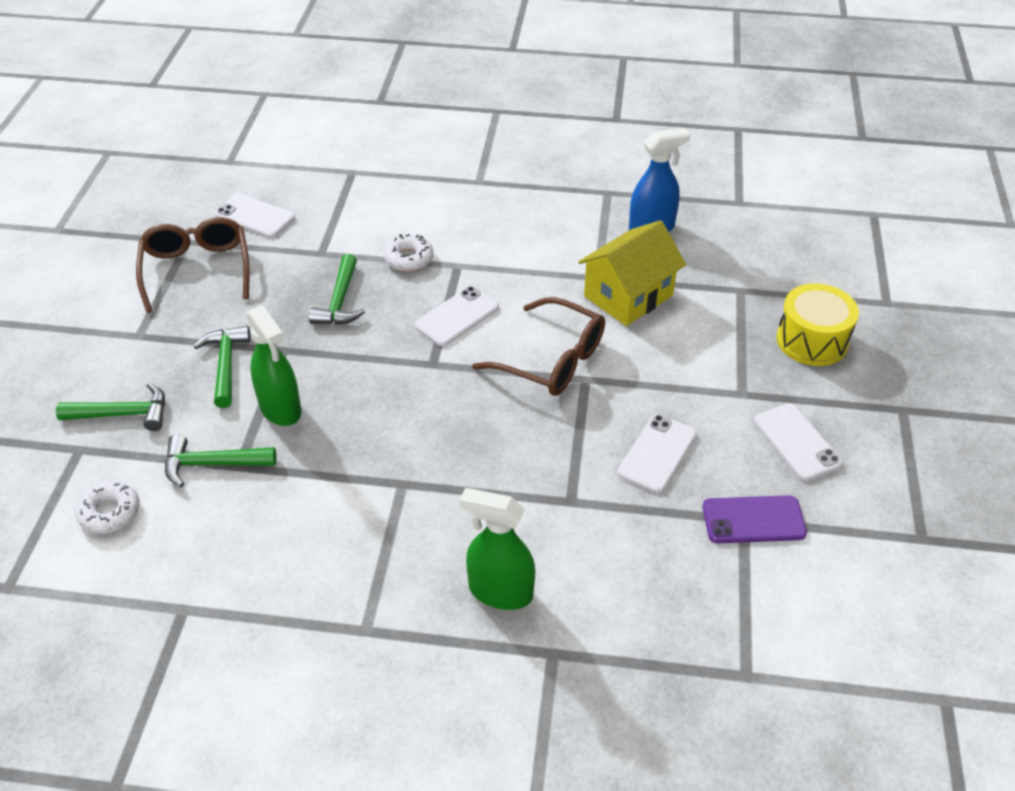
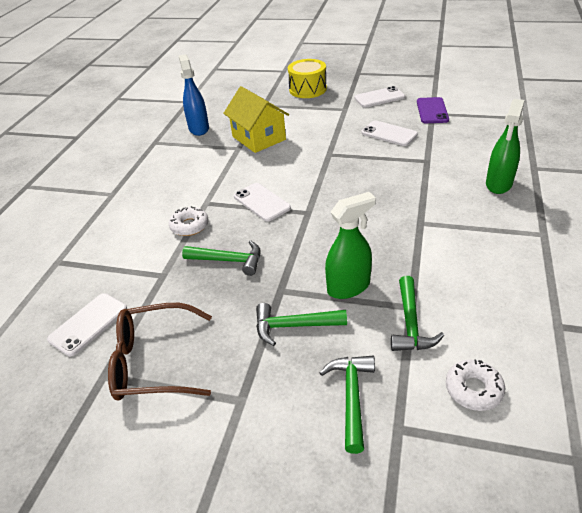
camera: 80 degrees left, 5 degrees down
(552, 360) = (311, 165): brown glasses -> none

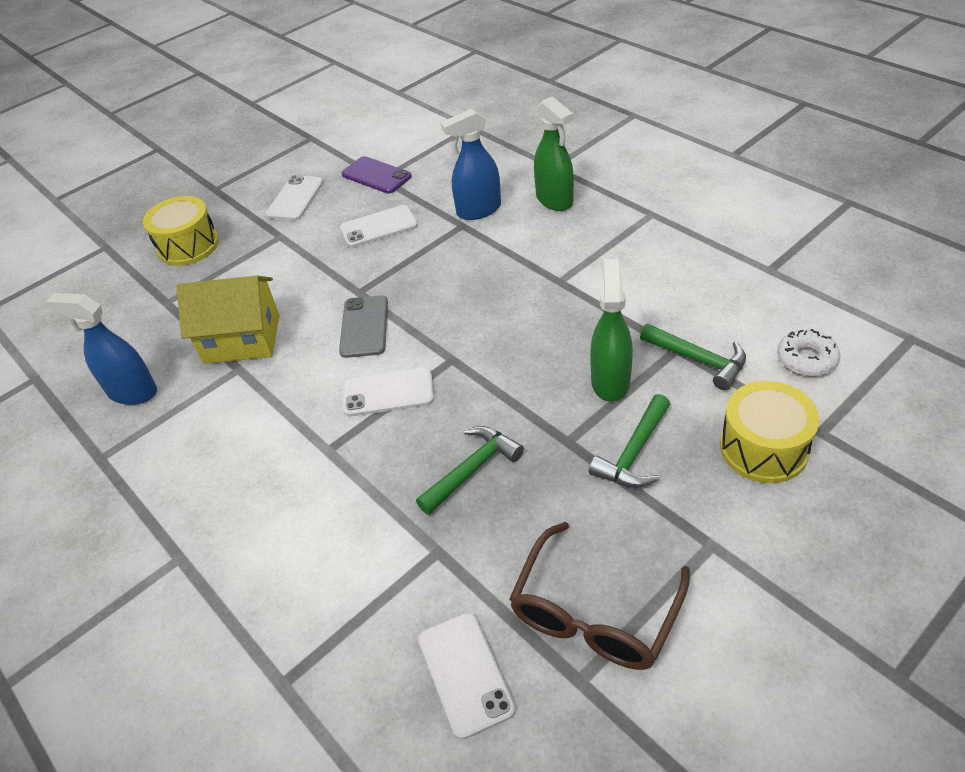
camera: 55 degrees left, 5 degrees up
(189, 226) = (361, 485): white donut -> none
(303, 169) = (364, 327): none -> grey phone
(351, 397) = (763, 448): green hammer -> yellow drum
(448, 160) = (478, 210): none -> blue spray bottle

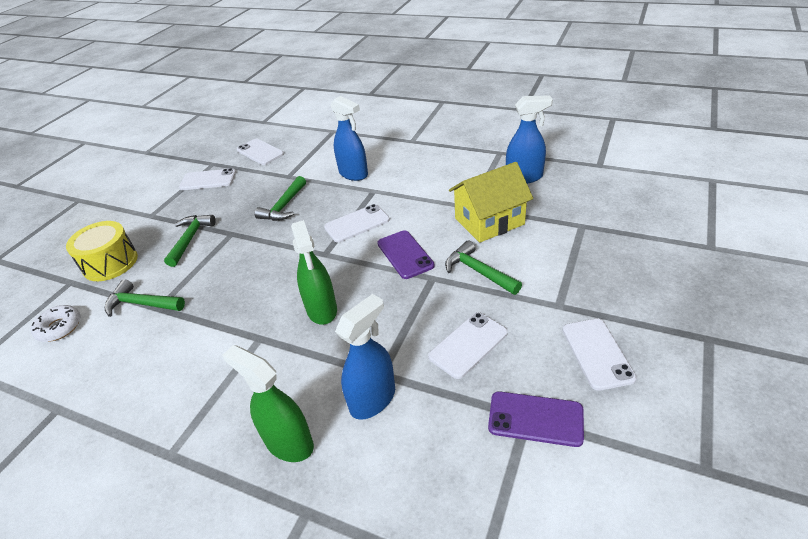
camera: 155 degrees right, 5 degrees down
(188, 246) = (634, 270): yellow drum -> none
(312, 284) = (478, 271): none -> green hammer
(331, 504) = (353, 174): none -> blue spray bottle
(364, 327) = (405, 254): grey phone -> purple phone
(594, 613) = (208, 180): brown glasses -> white phone
(610, 381) = (207, 272): green spray bottle -> green spray bottle (322, 310)

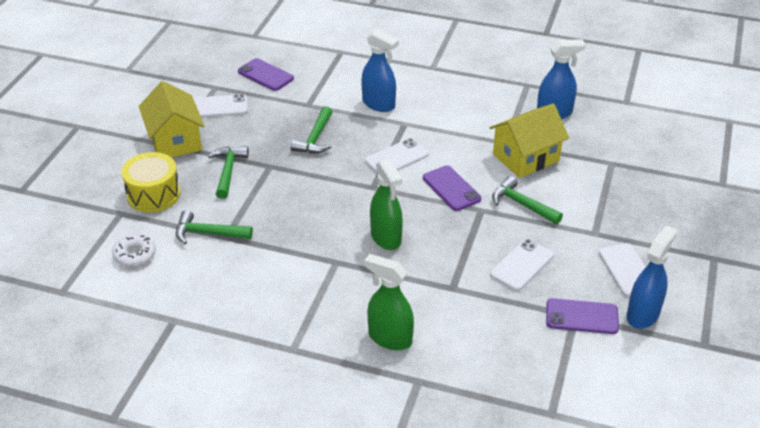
camera: 10 degrees left, 0 degrees up
(155, 211) = (175, 141): none -> yellow house
(260, 152) = (265, 75): white phone -> purple phone
(373, 399) = (450, 306): blue spray bottle -> blue spray bottle (643, 315)

